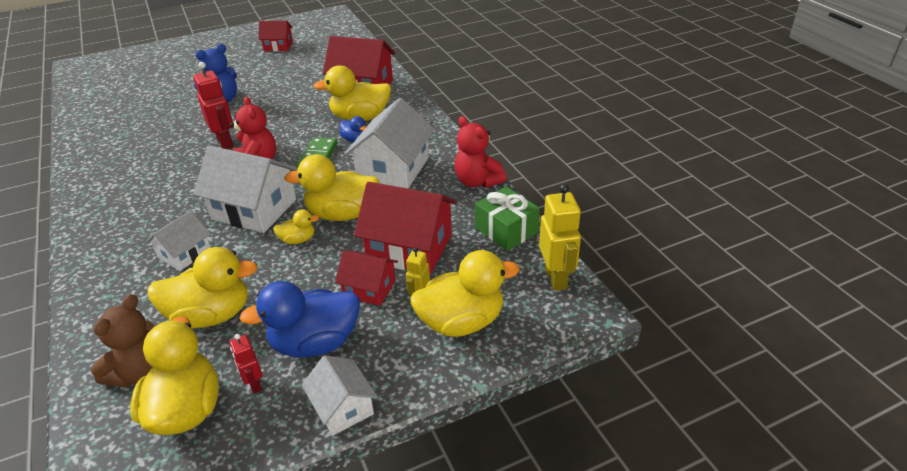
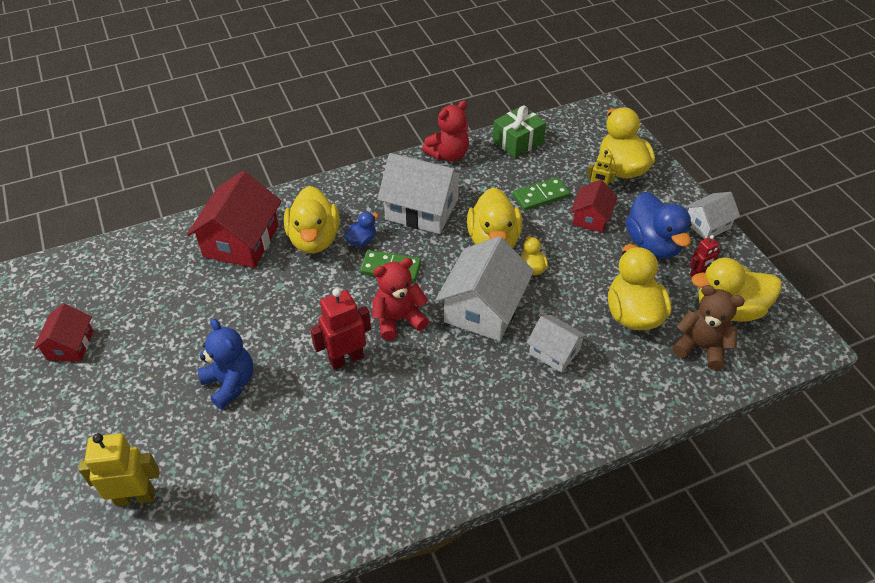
camera: 90 degrees left, 10 degrees up
(409, 247) = (540, 196): red house -> green domino
(556, 278) = (572, 121): yellow robot -> yellow robot (135, 497)

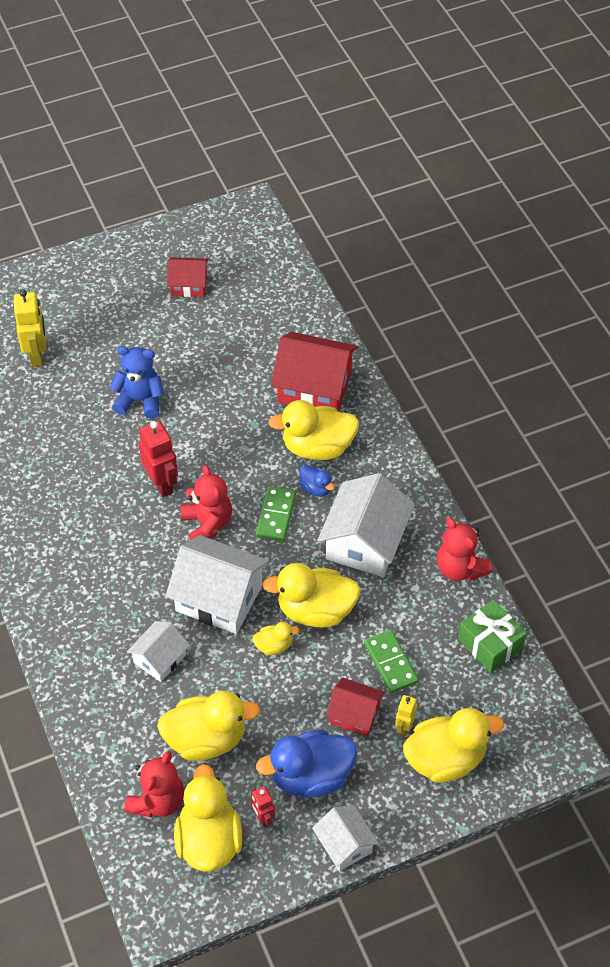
camera: 90 degrees right, 5 degrees up
(230, 383) = (140, 400): blue teddy bear -> blue teddy bear turned 135 degrees counterclockwise
(701, 347) = (157, 800): brown teddy bear -> red teddy bear

